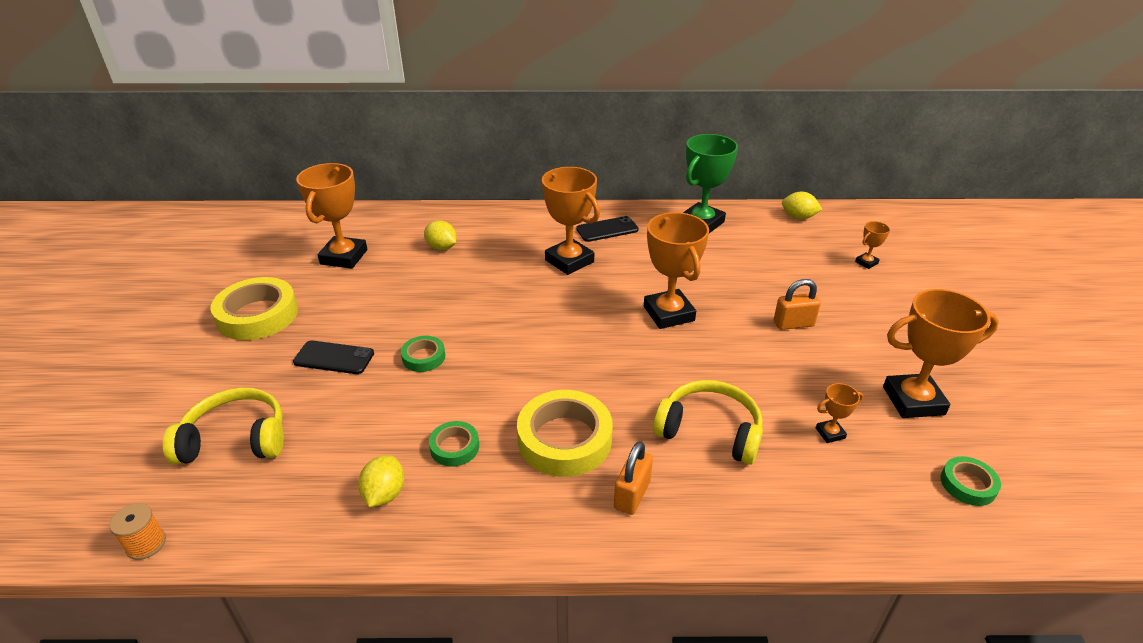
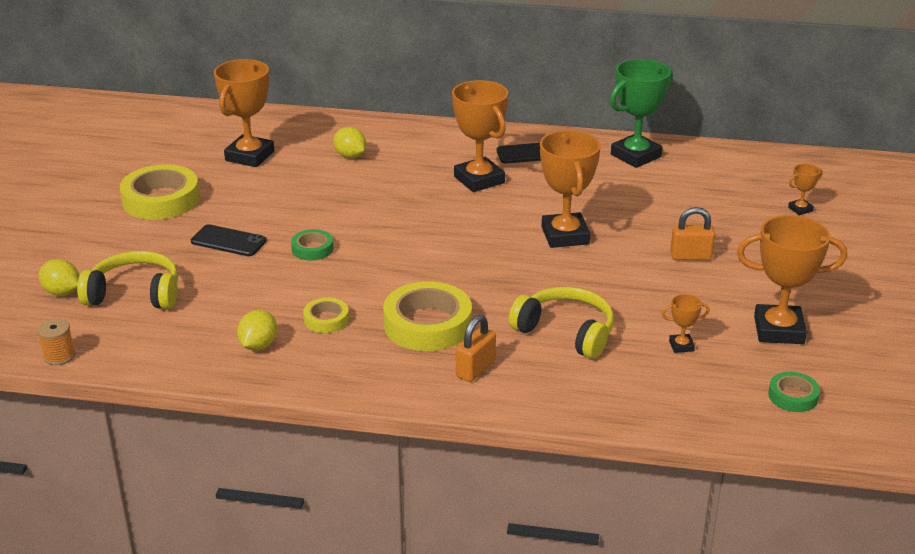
camera: 10 degrees right, 5 degrees down
(454, 447) = (326, 319): green tape -> yellow tape
(798, 217) = (747, 159): yellow lemon -> yellow lemon (62, 292)

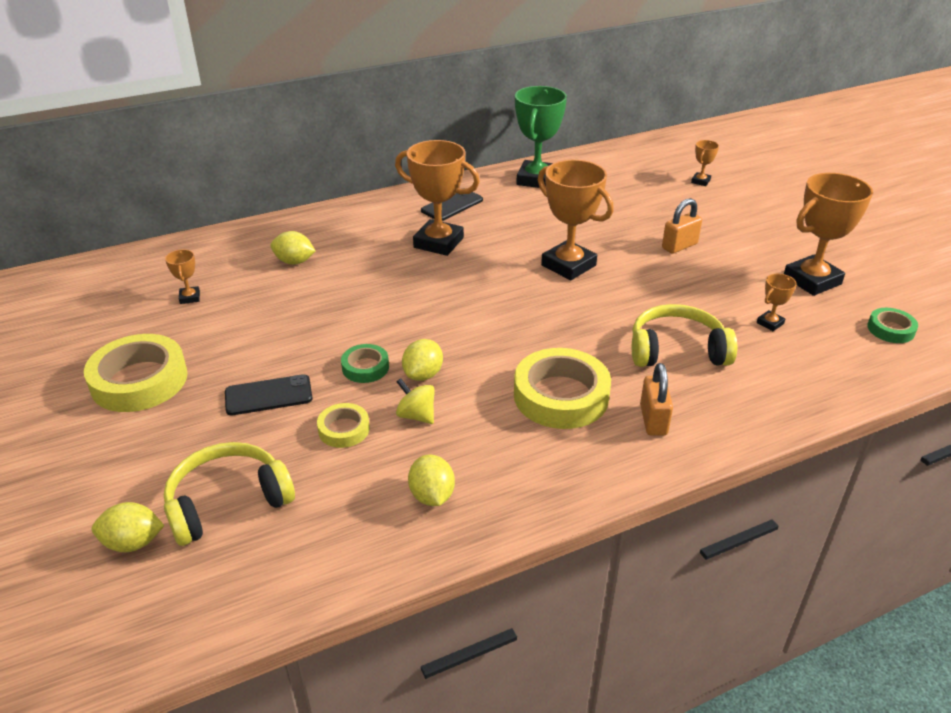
camera: 35 degrees left, 5 degrees up
(59, 356) = (218, 628): orange spool -> none
(249, 156) = (190, 297): orange trophy -> orange trophy, size x0.45
(308, 294) = (416, 415): none -> yellow spinning top
(326, 319) = (465, 435): yellow tape -> yellow tape (344, 429)
(346, 270) = (423, 374): none -> yellow lemon

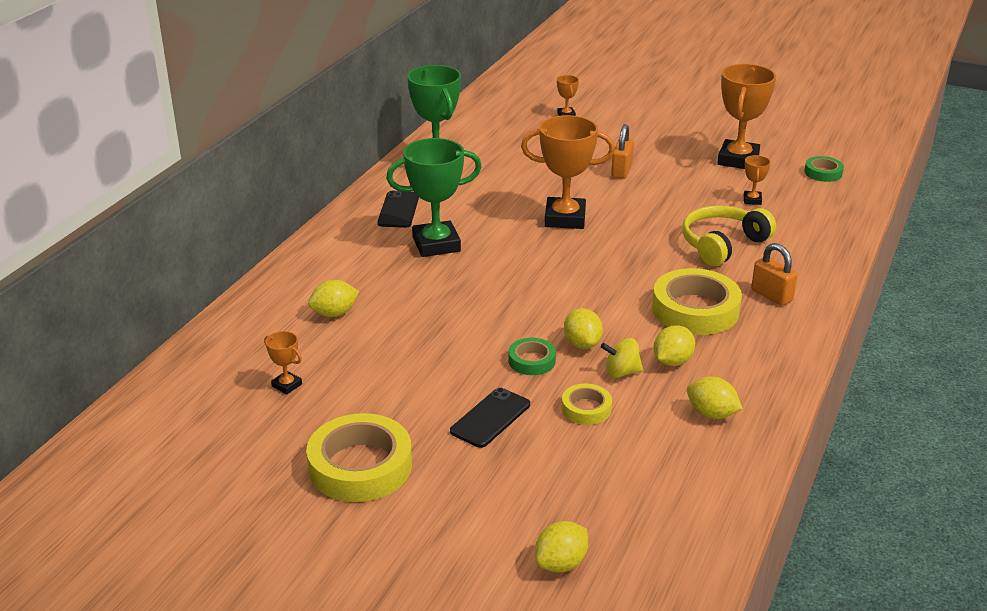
camera: 40 degrees left, 5 degrees down
(228, 502) = (584, 499): yellow headphones -> none
(438, 243) = (436, 244): orange trophy -> green trophy
(471, 430) = (672, 361): none -> yellow lemon

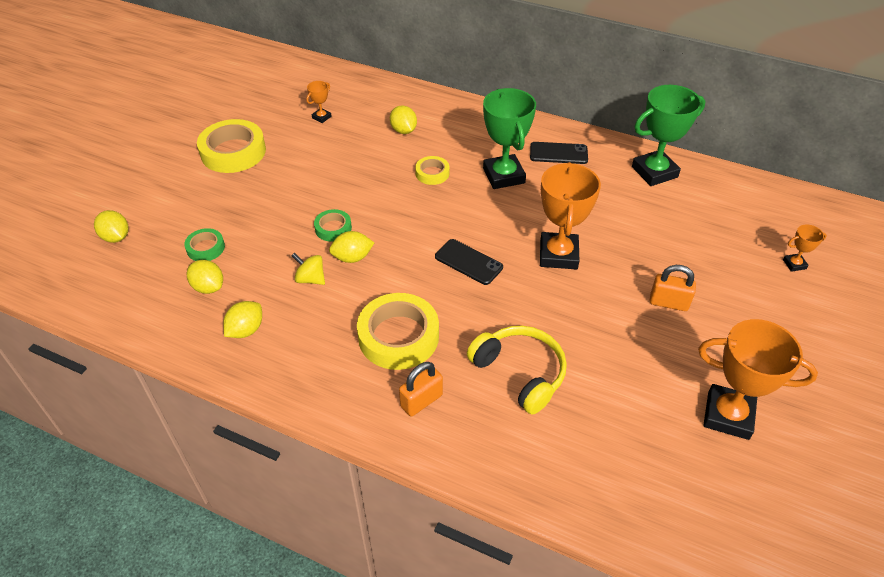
camera: 90 degrees right, 15 degrees up
(490, 418) = (268, 207): black phone -> black phone (468, 262)
(586, 408) = (268, 256): yellow tape -> yellow tape (432, 173)
(621, 372) = (310, 279): yellow spinning top -> yellow spinning top turned 60 degrees counterclockwise
(672, 361) = (321, 312): yellow lemon -> yellow lemon (208, 287)
(752, 200) = (624, 414): orange trophy -> none
(823, 173) = (717, 507): green tape -> green tape (205, 248)

